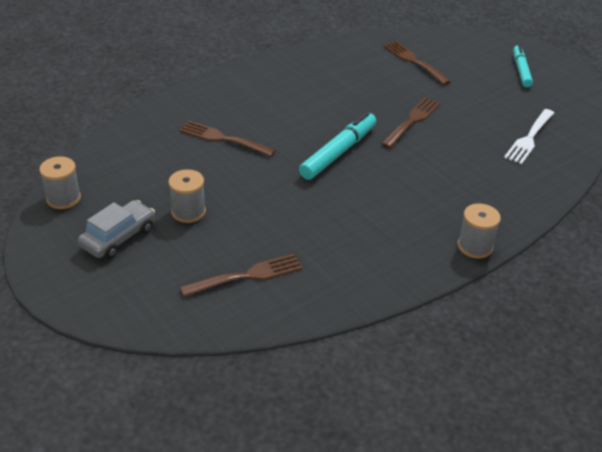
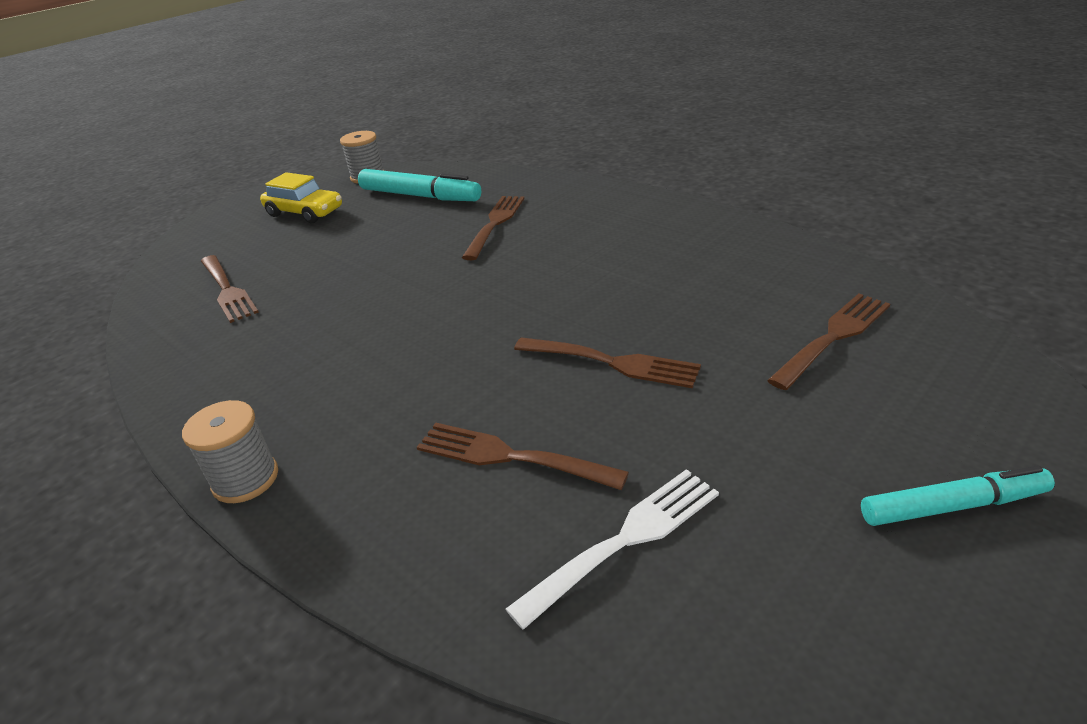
camera: 85 degrees right, 5 degrees down
(118, 237) = (305, 212): grey car -> yellow car
(188, 211) = (346, 235): grey spool -> none
(338, 152) = (489, 307): turquoise marker -> turquoise marker (420, 196)
(475, 160) = (510, 457): none -> brown fork
(529, 138) = (625, 540): white fork -> white fork turned 120 degrees clockwise

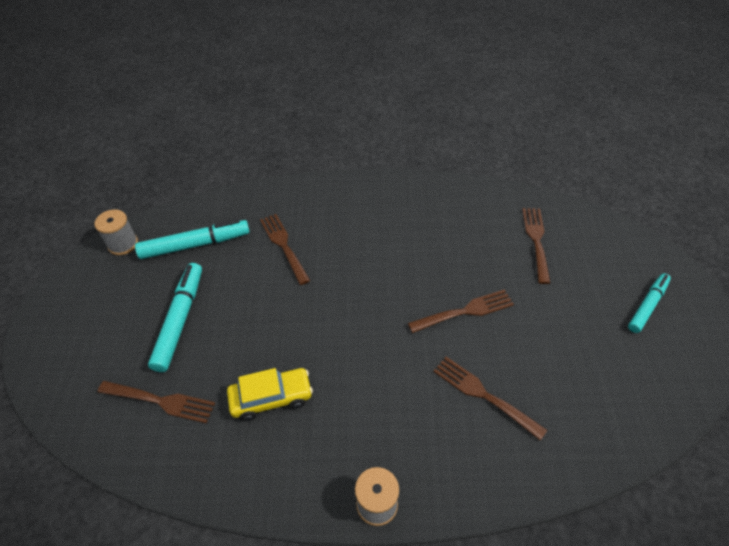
camera: 45 degrees left, 15 degrees up
(305, 212) = (118, 303): yellow car -> yellow car (271, 398)
(327, 242) = (180, 320): none -> turquoise marker
(510, 457) = (484, 395): brown fork -> brown fork turned 60 degrees clockwise
(625, 540) = (571, 400): white fork -> none

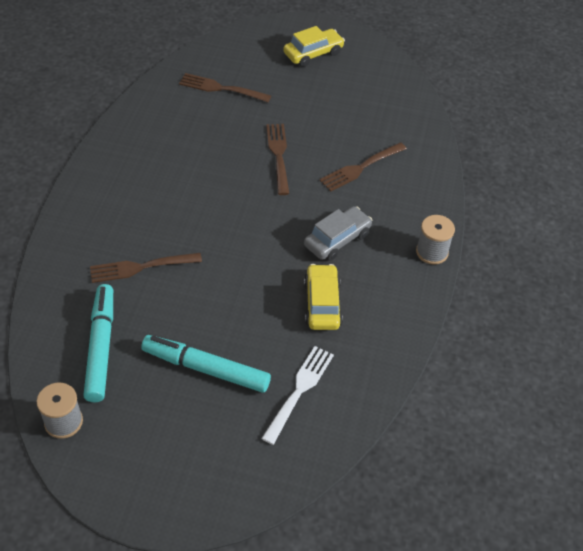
camera: 80 degrees left, 0 degrees up
(160, 401) = (299, 390): brown fork -> white fork
(364, 393) = (337, 240): none -> grey car
(647, 306) = (313, 53): turquoise marker -> yellow car

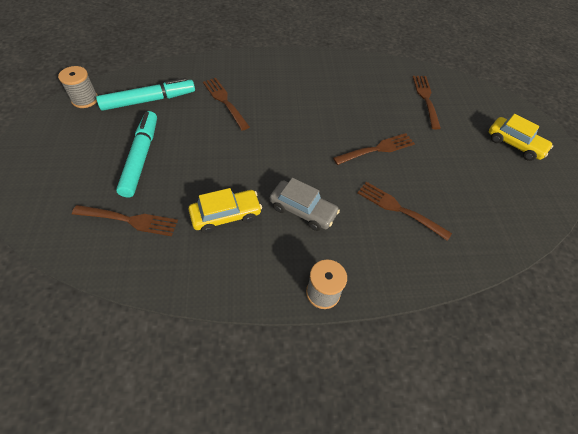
camera: 70 degrees right, 5 degrees up
(299, 390) = (129, 220): white fork -> brown fork

